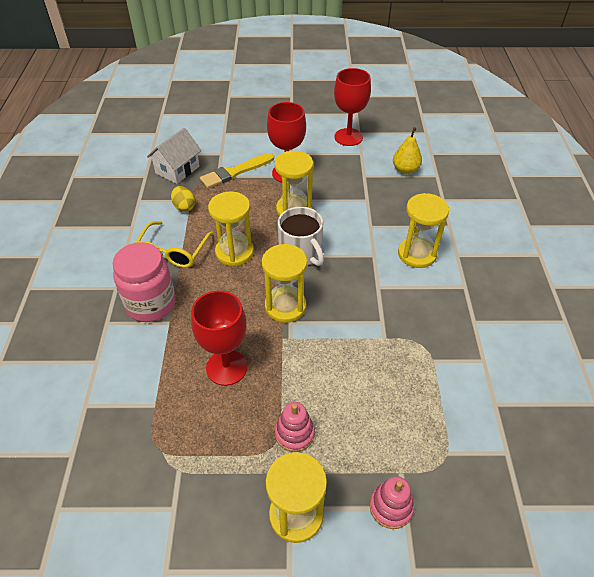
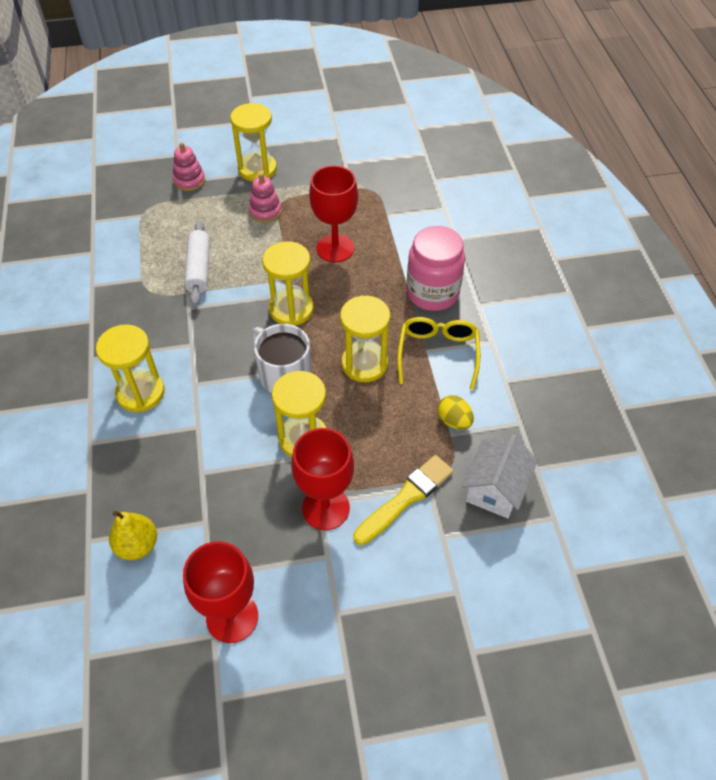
camera: 170 degrees right, 5 degrees up
(373, 363) = (199, 269): none -> white rolling pin

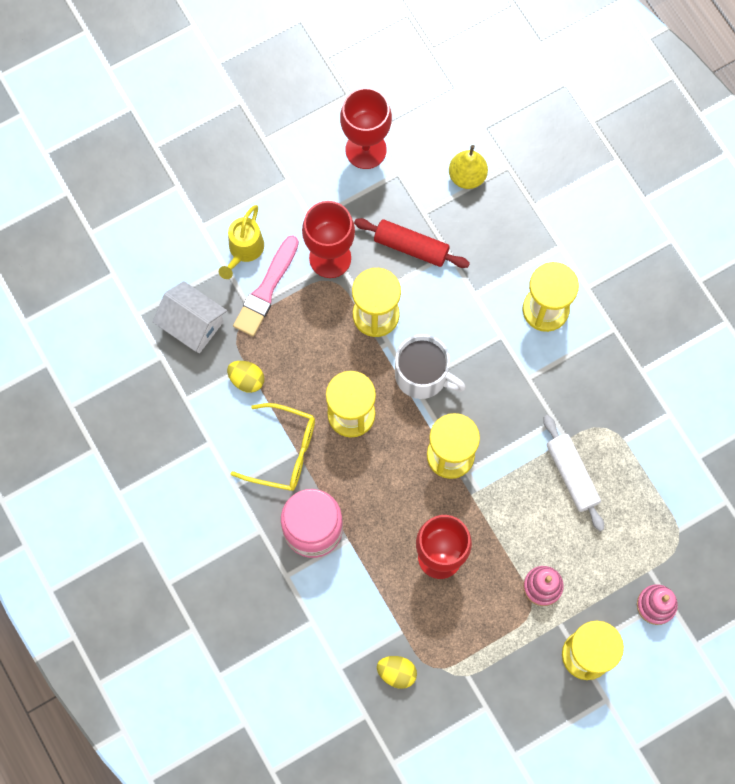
camera: 160 degrees right, 20 degrees up
(236, 491) = (411, 247): none -> red rolling pin
(401, 194) = (396, 673): none -> yellow egg
(405, 498) = (266, 289): yellow brush -> pink brush
(416, 547) = (244, 250): none -> yellow watering can
(438, 353) = (284, 452): yellow glasses -> yellow glasses turned 60 degrees counterclockwise
(495, 489) = (192, 324): white house -> white house turned 60 degrees counterclockwise

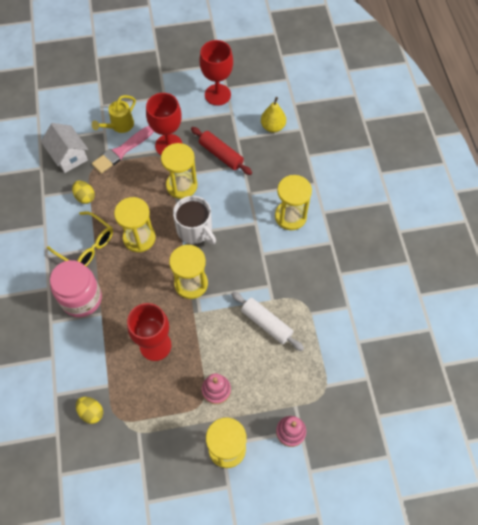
camera: 20 degrees right, 10 degrees down
(572, 475) = (266, 323): white rolling pin -> white rolling pin turned 45 degrees counterclockwise

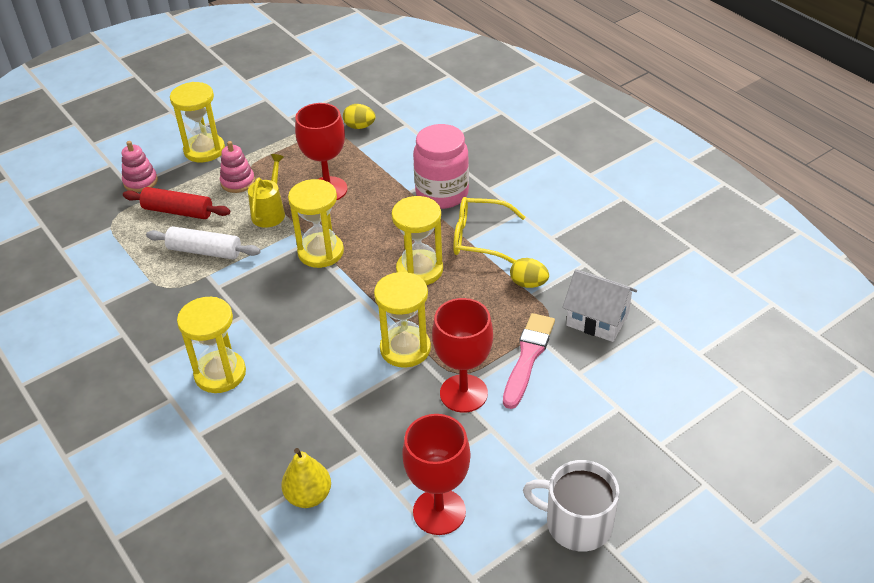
camera: 155 degrees right, 20 degrees down
(119, 126) = (562, 389): yellow watering can -> yellow watering can (270, 212)
(195, 229) = (351, 306): white mug -> white mug (577, 523)
(221, 154) = (372, 414): red rolling pin -> red rolling pin (178, 211)

